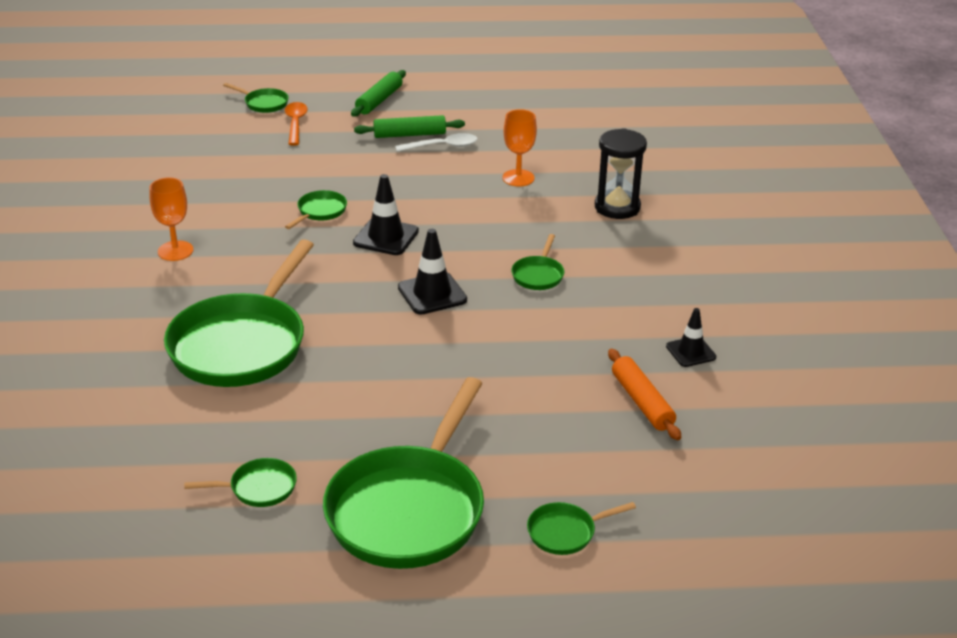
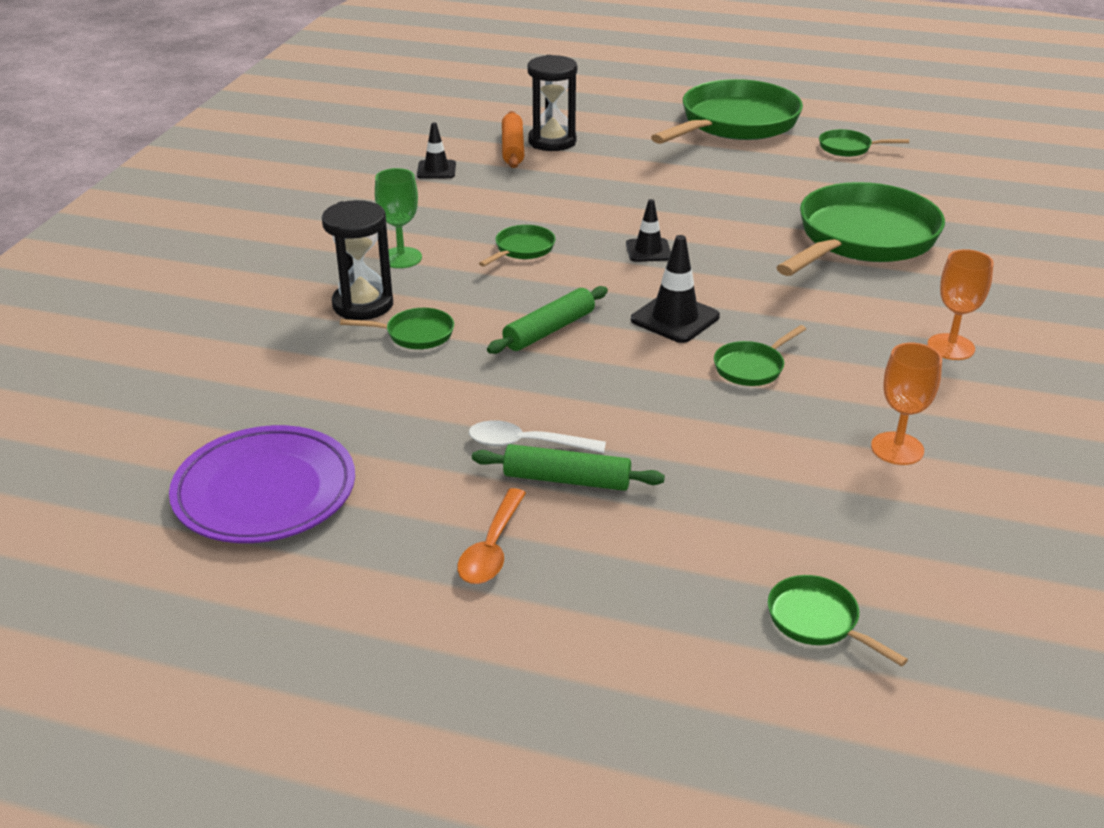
camera: 160 degrees left, 0 degrees up
(295, 123) = (761, 548): orange spoon -> orange spoon (492, 548)
(379, 100) = (584, 579): green rolling pin -> green rolling pin (549, 330)
(432, 294) = (648, 250): black traffic cone -> black traffic cone, size x0.66
(518, 178) = (452, 368): orange goblet -> orange goblet (897, 448)
(563, 106) = (265, 491): none -> purple plate
(565, 532) = (629, 100): green pan -> green pan (415, 334)
(608, 423) = (552, 141): none -> black hourglass
(627, 249) = (401, 258): none -> green goblet

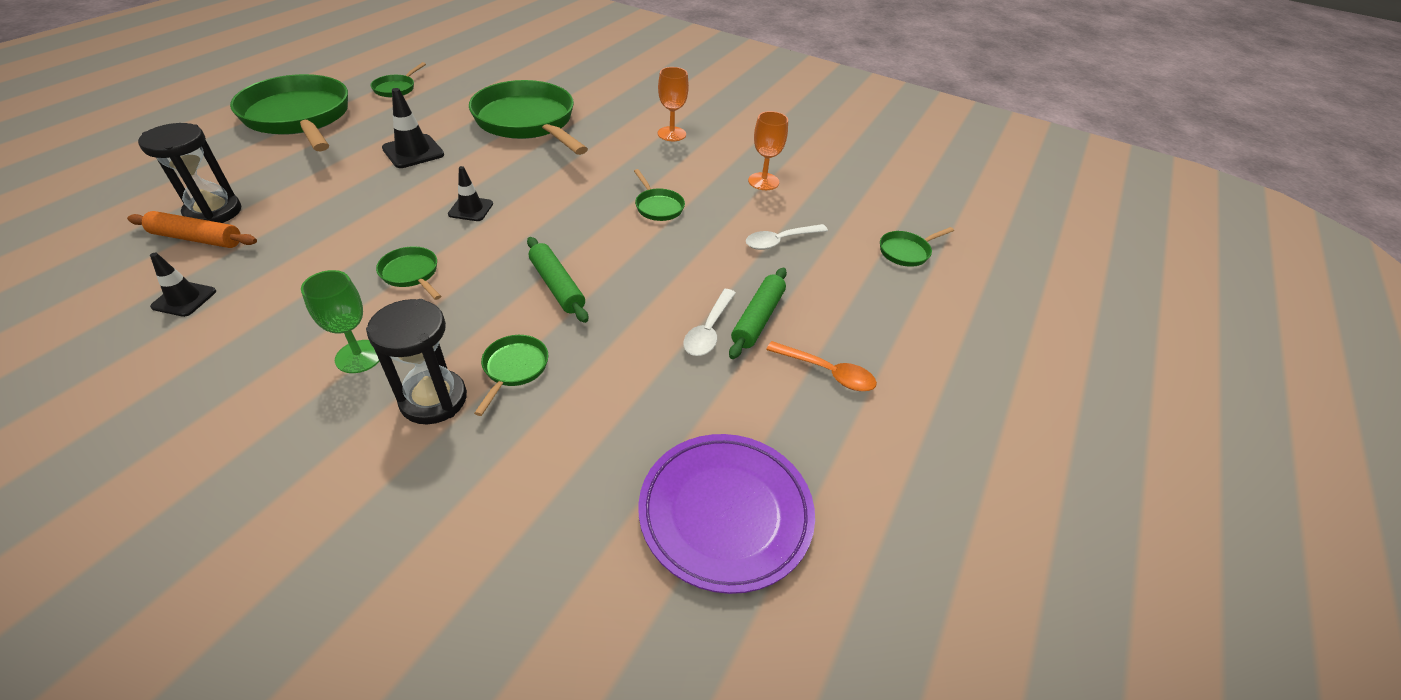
camera: 80 degrees left, 10 degrees up
(675, 318) = (578, 221): black traffic cone -> black traffic cone (413, 152)
(749, 481) = (780, 241): none -> white spoon

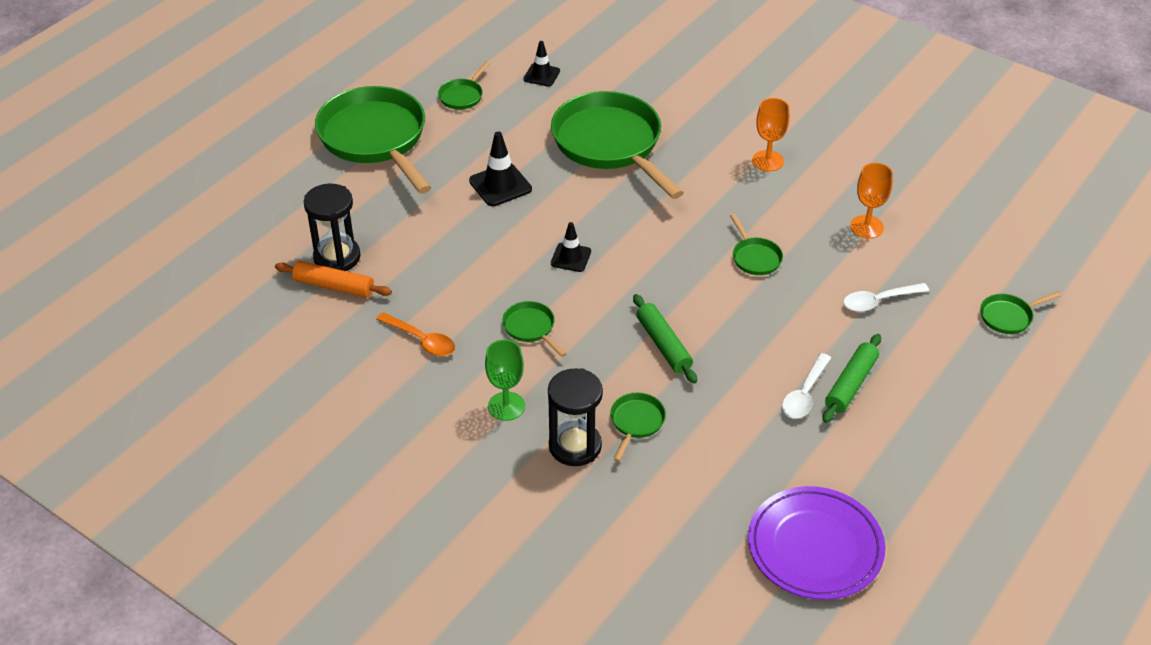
camera: 10 degrees right, 0 degrees up
(184, 299) = (347, 347): black traffic cone -> black traffic cone (541, 75)
(827, 372) = (911, 438): orange spoon -> orange spoon (421, 340)

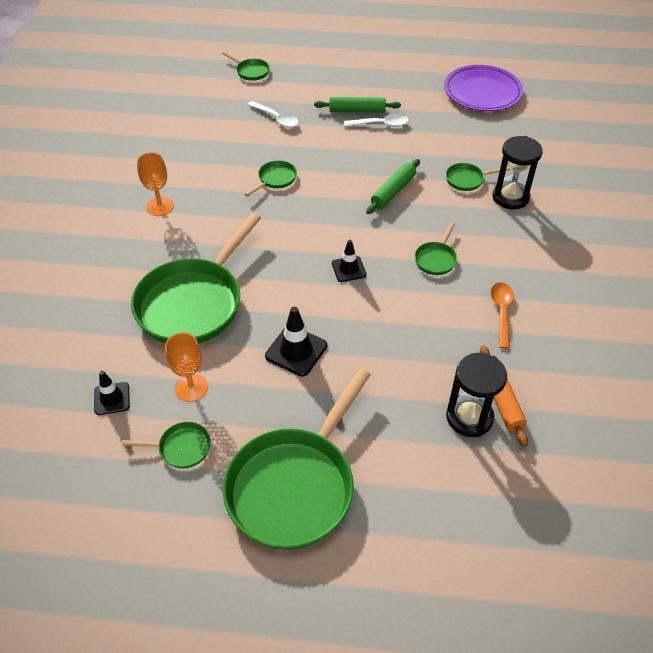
camera: 120 degrees left, 5 degrees up
(506, 406) = (512, 240): green goblet -> none
(866, 227) = (206, 141): orange goblet -> orange goblet (191, 387)

